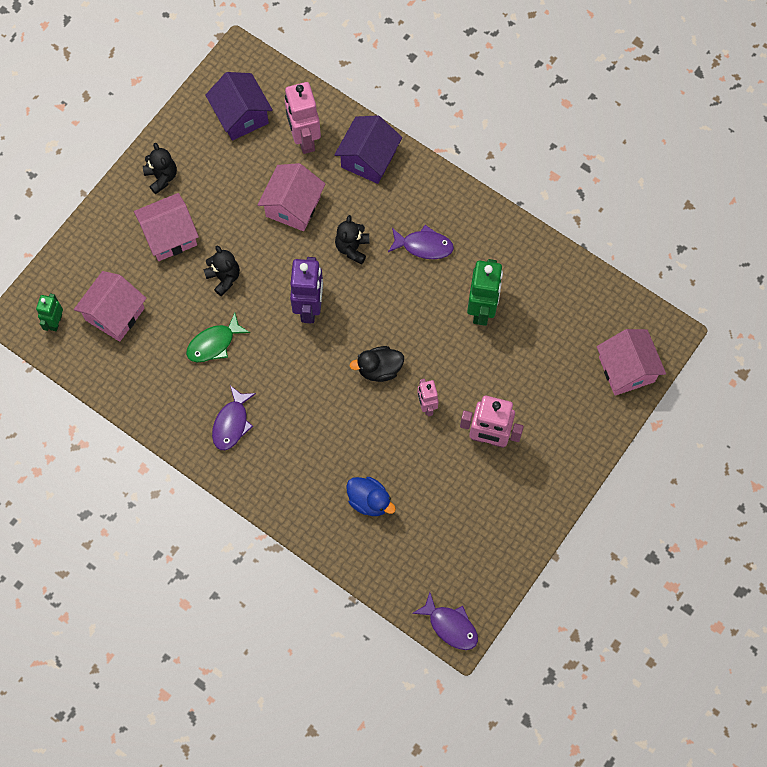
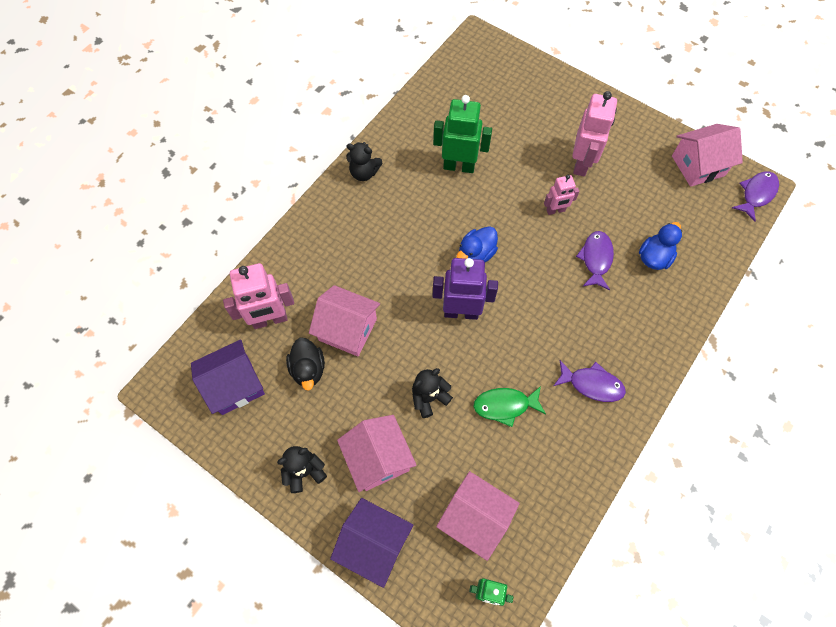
camera: 90 degrees left, 5 degrees down
(214, 343) = (505, 405): green fish -> green fish turned 120 degrees clockwise
(352, 248) = (396, 273): black teddy bear -> black teddy bear (364, 173)
(368, 159) = (298, 259): purple house -> purple house (374, 544)
(373, 323) = (476, 254): none -> blue duck
(379, 369) = (522, 249): black duck -> black duck (308, 369)
(424, 246) = (395, 211): purple fish -> purple fish (596, 259)
(626, 369) = (510, 66): pink house -> pink house (698, 166)

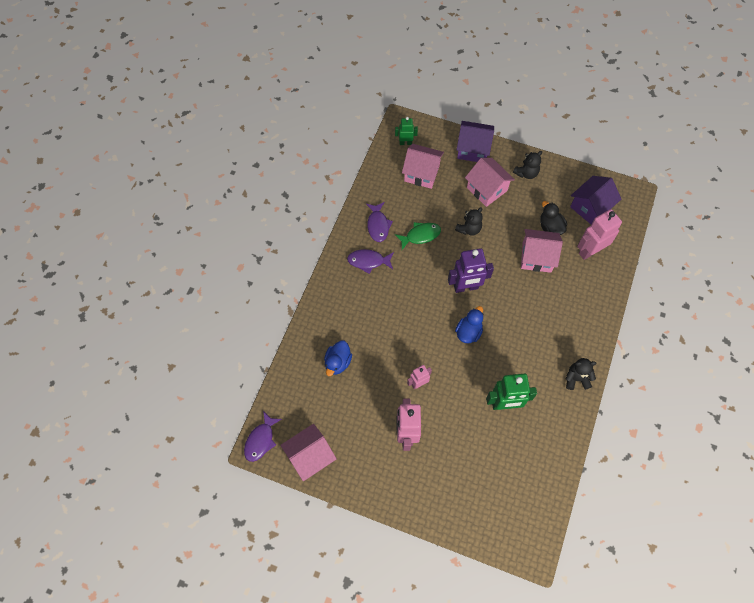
camera: 165 degrees right, 0 degrees up
(596, 259) = (380, 350): purple fish -> purple fish (378, 225)

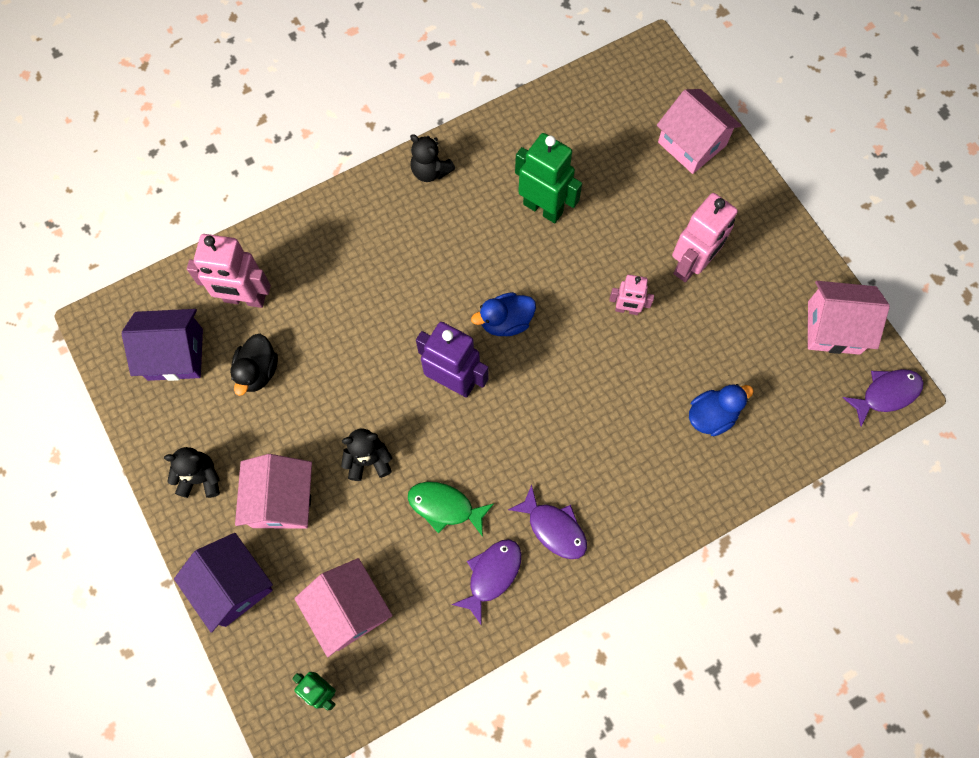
camera: 140 degrees left, 5 degrees up
(536, 257) = (320, 346): pink house -> pink house (692, 144)

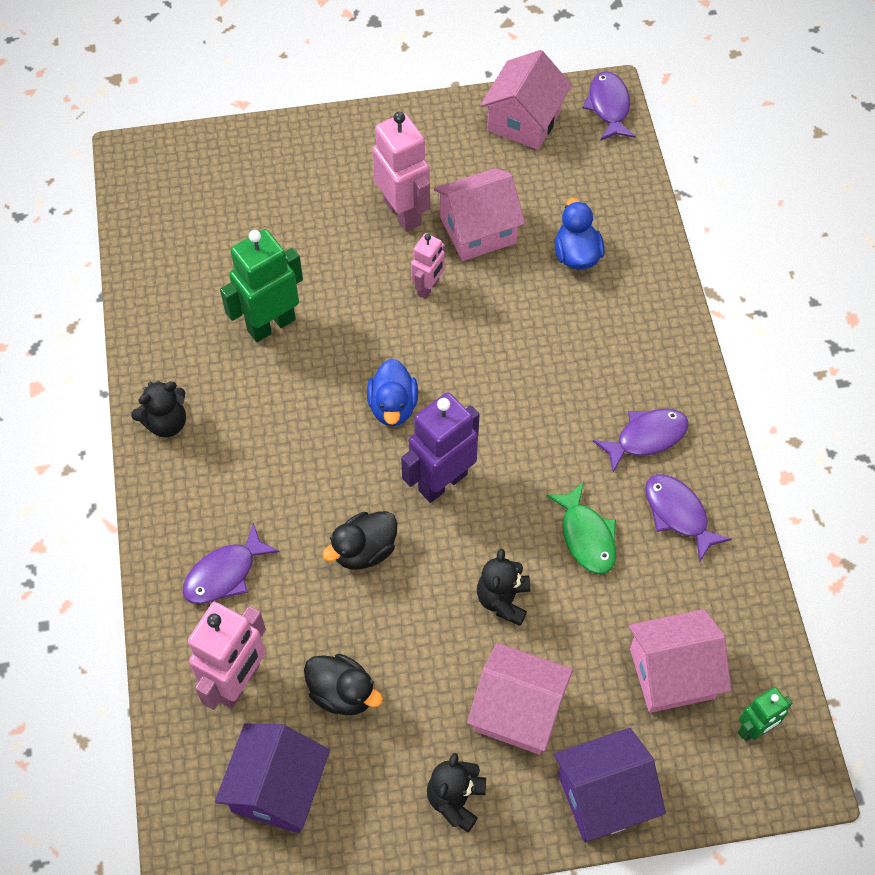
camera: 70 degrees left, 10 degrees down
(324, 258) = (224, 574): none -> purple fish
(375, 345) = (364, 550): none -> black duck
(445, 507) = (586, 536): green fish -> green fish turned 60 degrees counterclockwise
(692, 144) = (262, 162): pink house -> pink house (478, 230)

